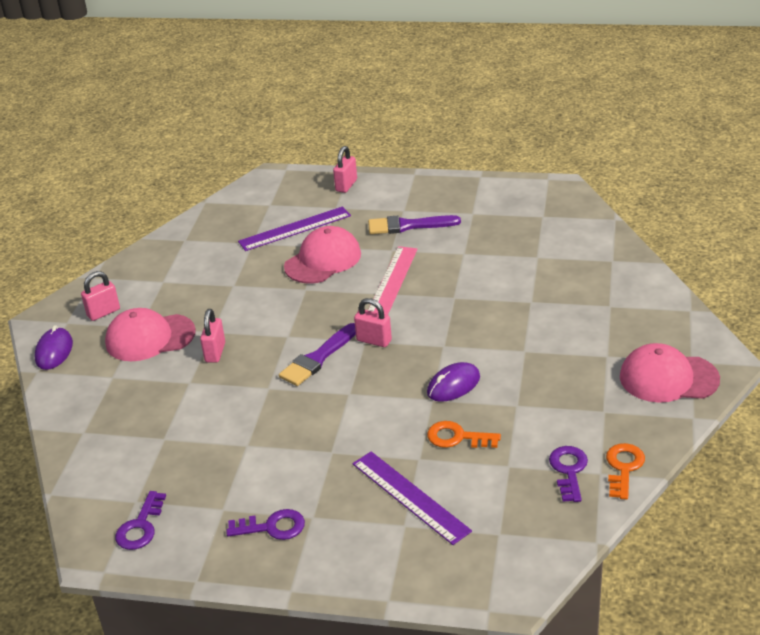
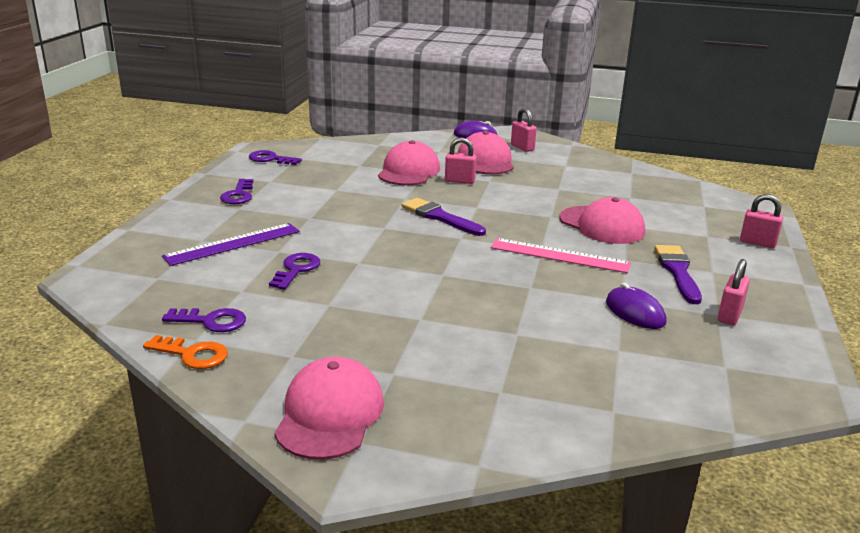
camera: 90 degrees right, 10 degrees down
(185, 394) = (409, 171): none -> pink cap
(295, 229) = (659, 215): purple ruler -> none
(374, 340) = (460, 241): pink padlock -> pink padlock (729, 315)
(453, 385) = (375, 274): purple mouse -> purple mouse (635, 312)
(457, 437) = (296, 269): orange key -> purple key

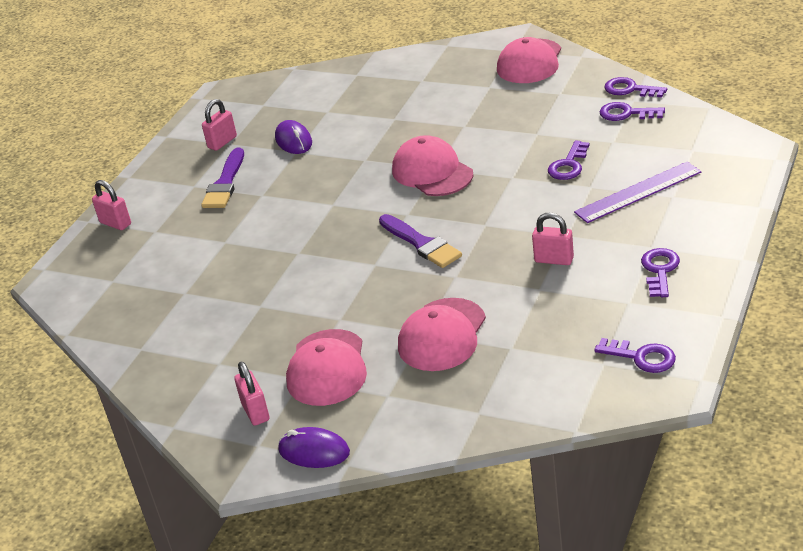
camera: 165 degrees left, 10 degrees up
(192, 354) = (630, 89): orange key -> purple key
(459, 181) = (379, 315): pink padlock -> pink padlock (554, 260)
(559, 255) = (320, 196): pink ruler -> none
(601, 225) = (252, 240): pink cap -> pink cap (432, 172)

